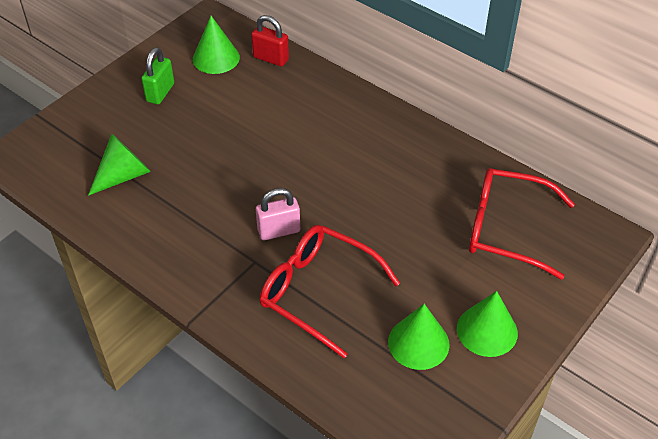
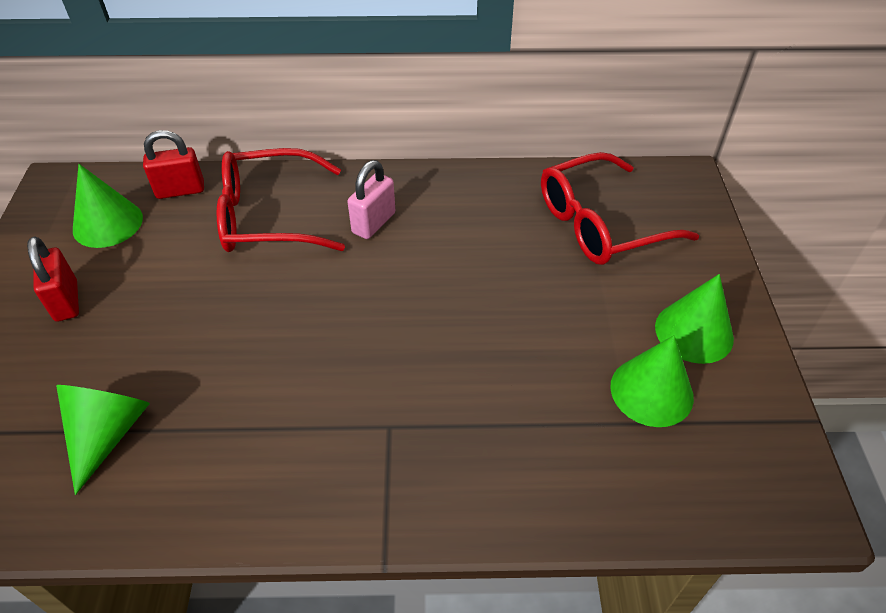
camera: 40 degrees left, 0 degrees up
(160, 93) = (66, 301): green padlock -> red padlock
(279, 231) = (381, 372): pink padlock -> pink padlock (373, 223)
(318, 291) = (495, 411): red glasses -> red glasses (269, 216)

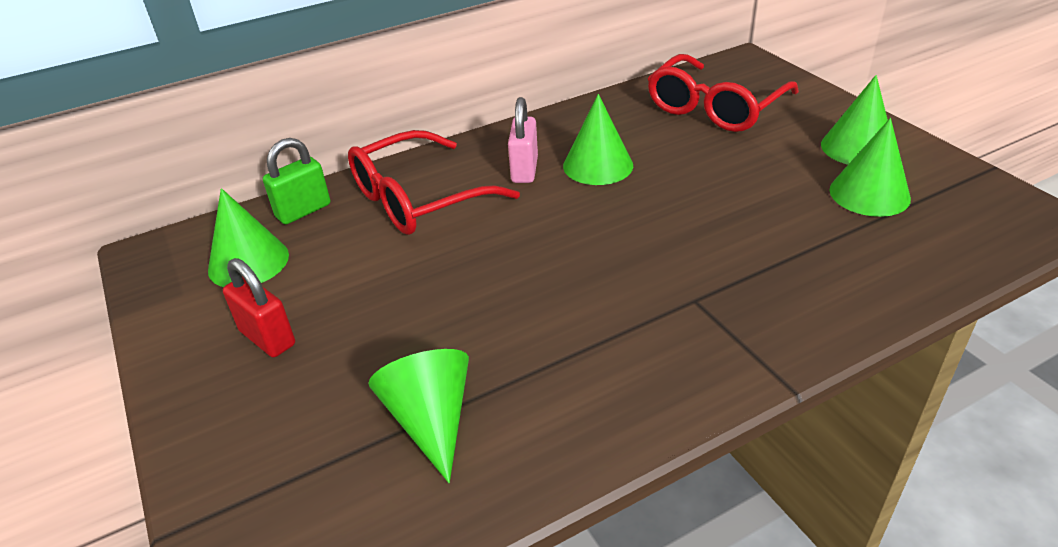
camera: 25 degrees left, 10 degrees down
(180, 190) = (303, 211): red padlock -> green padlock
(437, 245) = (598, 165): none -> green cone

